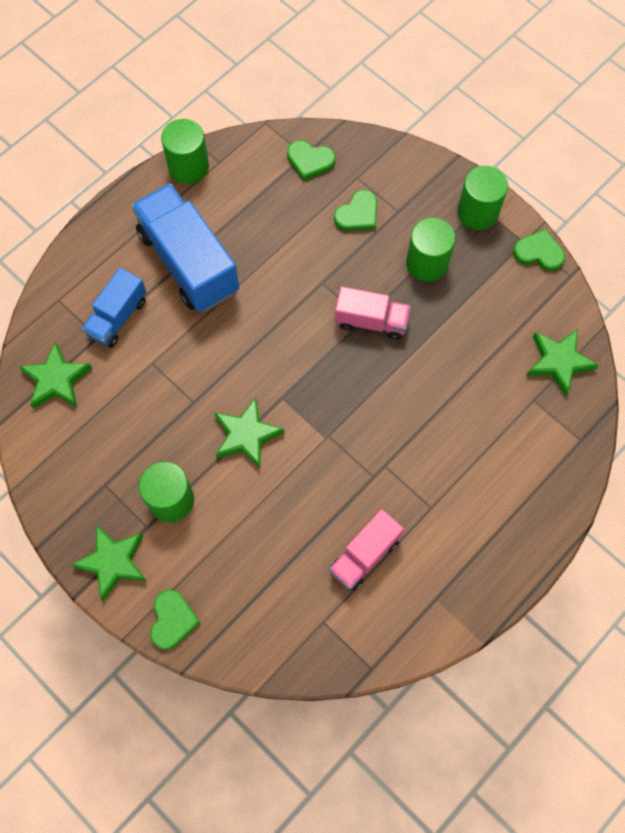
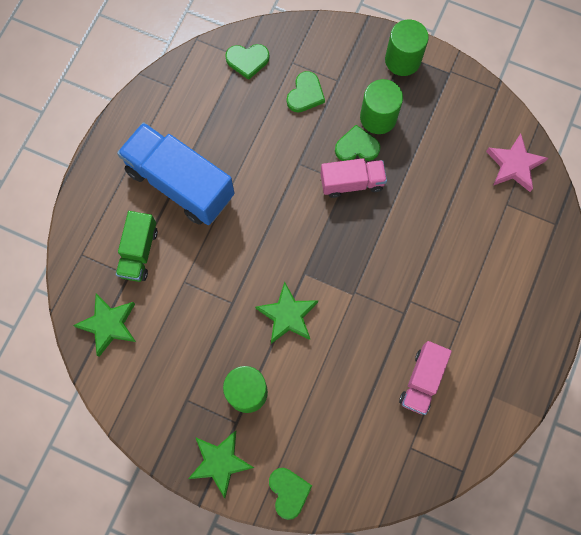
camera: 20 degrees left, 5 degrees up
(117, 317) = (139, 252): blue truck -> green truck
(188, 166) = (146, 99): green cylinder -> none
(538, 252) = (464, 78): green heart -> green heart (357, 147)
(558, 362) = (514, 165): green star -> pink star

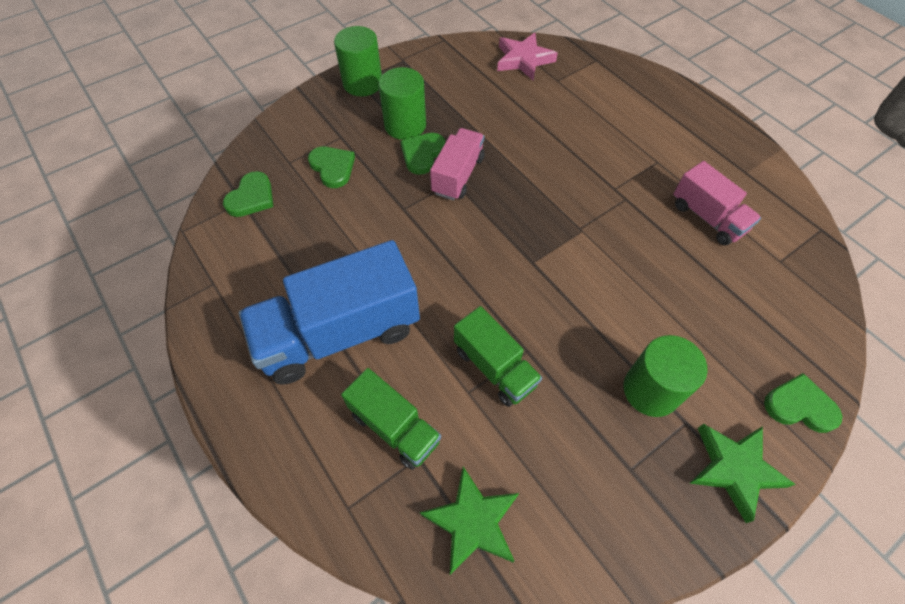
camera: 60 degrees left, 15 degrees down
(209, 289) = (494, 367): none -> green truck
(287, 315) = (574, 301): green star -> none

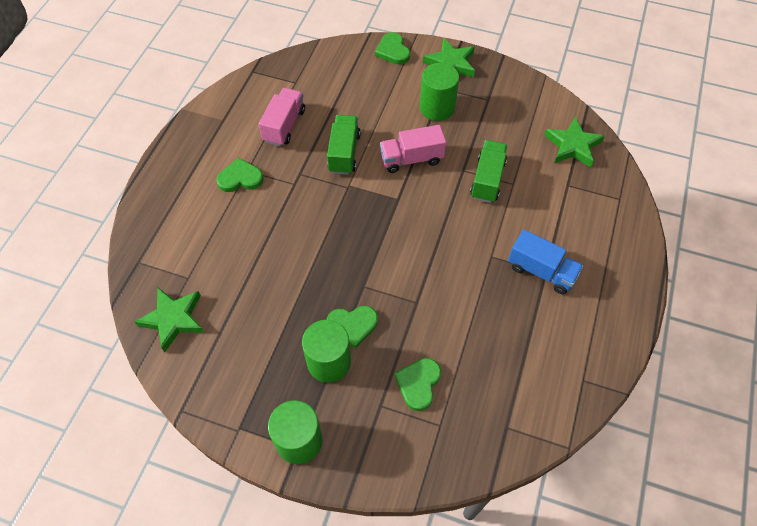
camera: 125 degrees left, 0 degrees up
(251, 197) = (497, 422): green heart -> green heart (240, 178)
(339, 333) = (541, 271): blue truck -> blue truck, size x0.56
(394, 427) = (564, 205): green truck -> green truck (344, 153)
(458, 175) = (356, 286): pink truck -> pink truck (411, 159)
(523, 60) = (173, 319): pink star -> green star

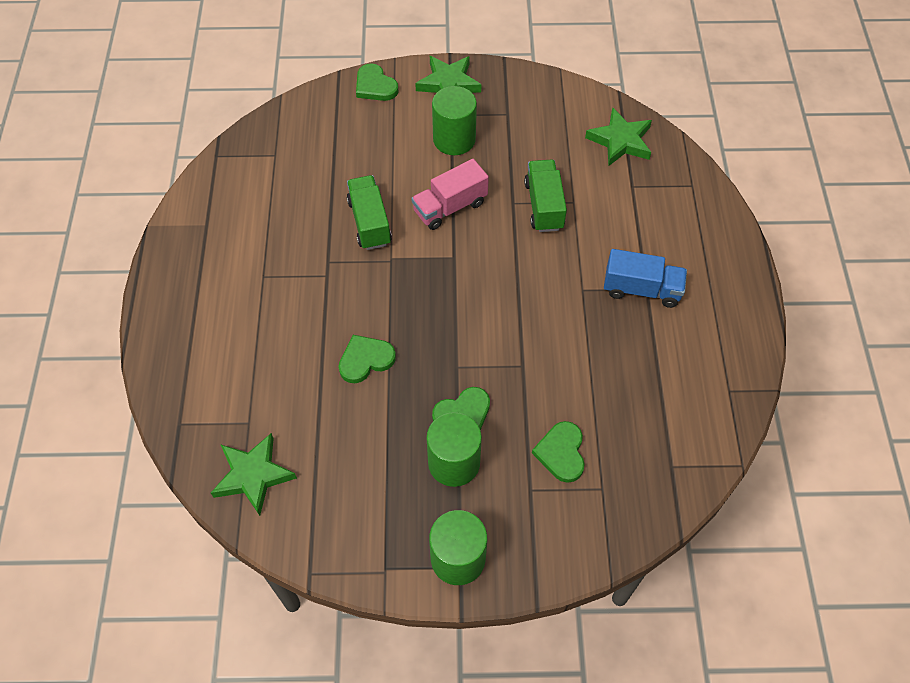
camera: 20 degrees left, 0 degrees up
(240, 178) = (259, 288): green heart -> green heart (365, 360)
(284, 126) = (284, 210): pink truck -> none

